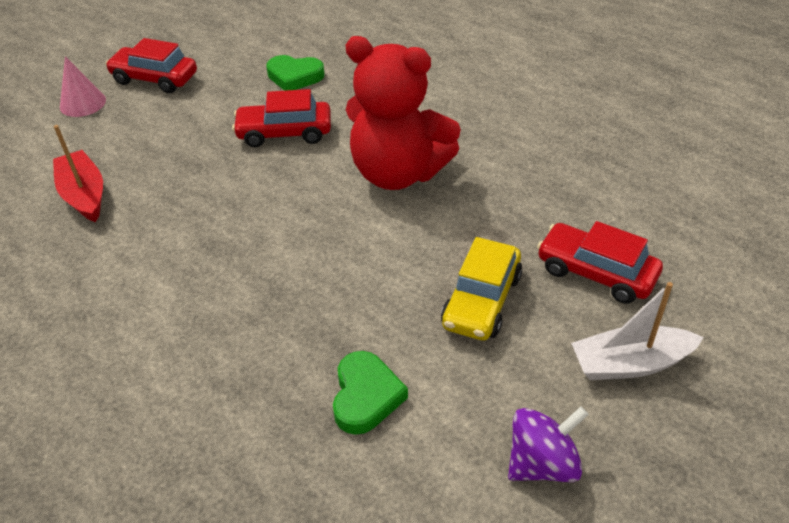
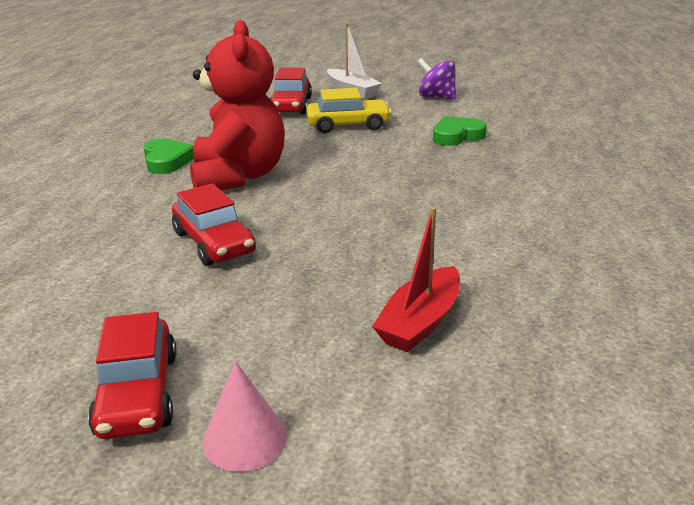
camera: 120 degrees left, 15 degrees down
(294, 77) = (90, 275): green heart -> green heart (167, 160)

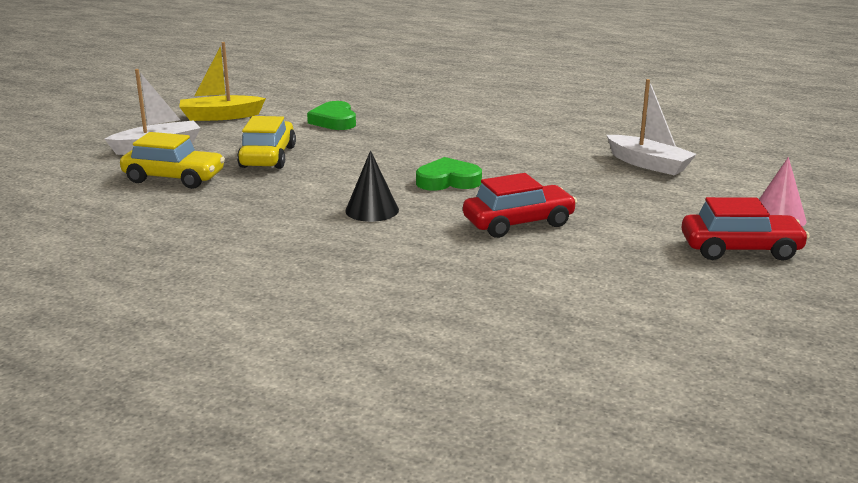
camera: 80 degrees left, 5 degrees down
(167, 160) = (301, 245): green heart -> green heart (448, 181)
(238, 176) = (372, 210): red teddy bear -> black cone
(291, 106) = (174, 178): red car -> yellow car
(420, 322) = (648, 164): red boat -> white boat
(436, 97) = (220, 116): purple spinning top -> yellow boat

